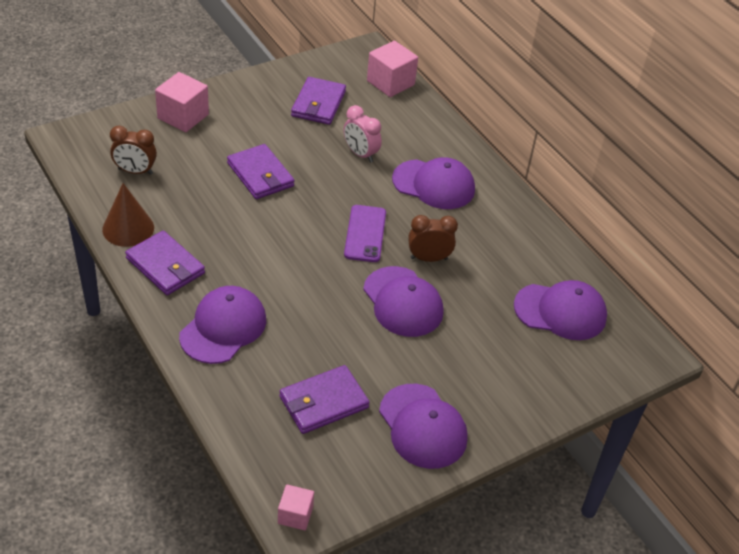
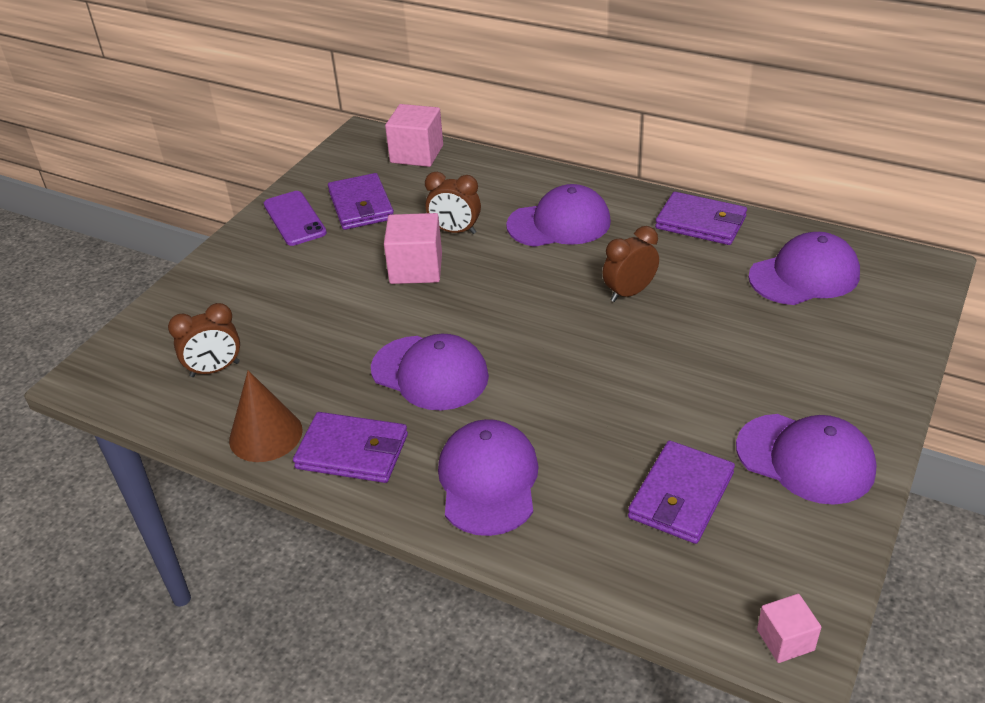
camera: 25 degrees left, 5 degrees down
(183, 116) = (218, 286): pink cube -> pink cube (416, 268)
(260, 175) = (367, 302): purple wallet -> purple wallet (701, 223)
(360, 154) = (455, 231): pink clock -> brown clock
(365, 234) = (540, 302): purple phone -> purple phone (294, 219)
(403, 302) = (650, 347): purple cap -> purple cap (430, 373)

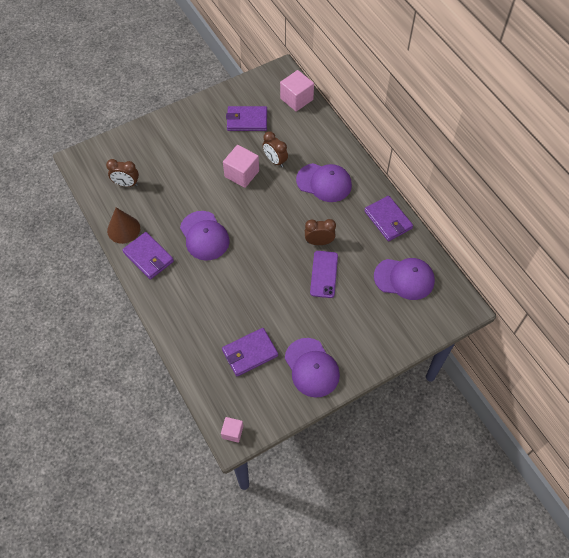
camera: 30 degrees right, 20 degrees up
(294, 219) = (213, 112): purple phone -> purple phone (324, 274)
(361, 206) = (247, 120): purple wallet -> purple wallet turned 75 degrees clockwise
(488, 481) = (186, 301): purple cap -> none

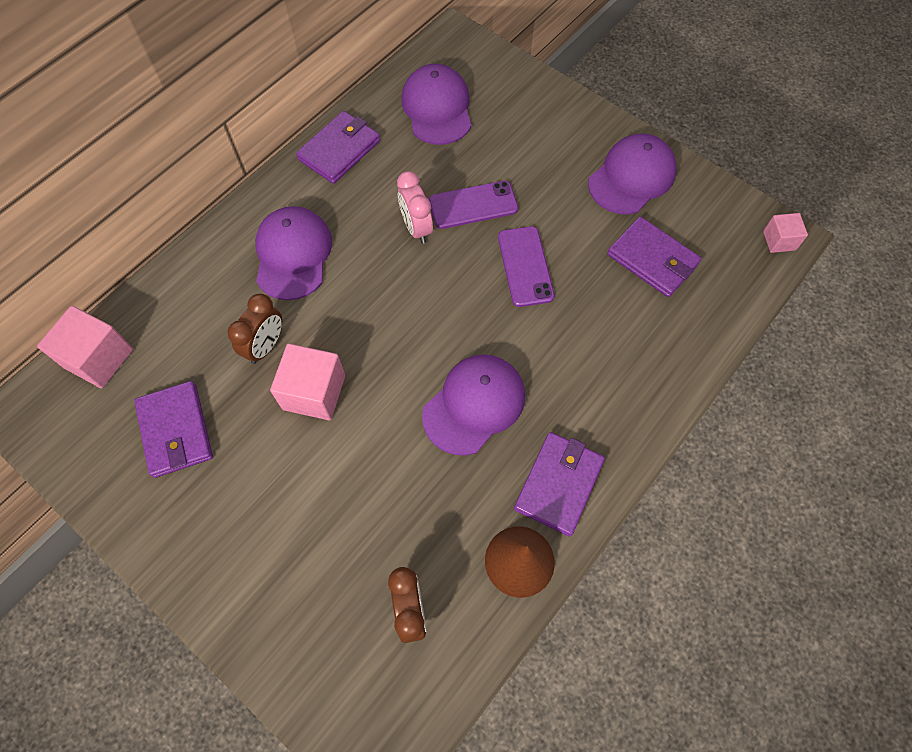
camera: 110 degrees left, 5 degrees up
(273, 286) = (525, 266): none -> purple phone
(319, 242) = (416, 228): brown clock -> pink clock

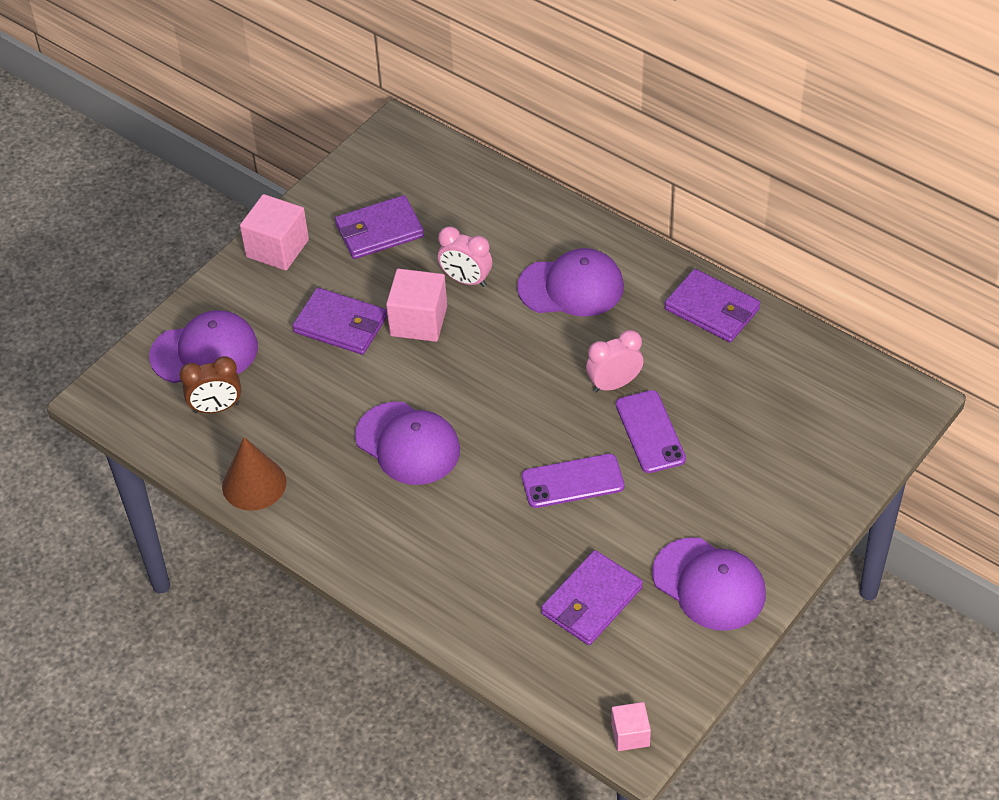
camera: 90 degrees right, 15 degrees down
(99, 358) = (449, 168): pink cube -> pink cube (277, 248)
(265, 346) = (466, 280): brown clock -> pink clock
(437, 108) = (788, 391): purple cap -> purple cap (204, 351)
(559, 484) = (326, 513): purple wallet -> purple wallet (340, 325)

